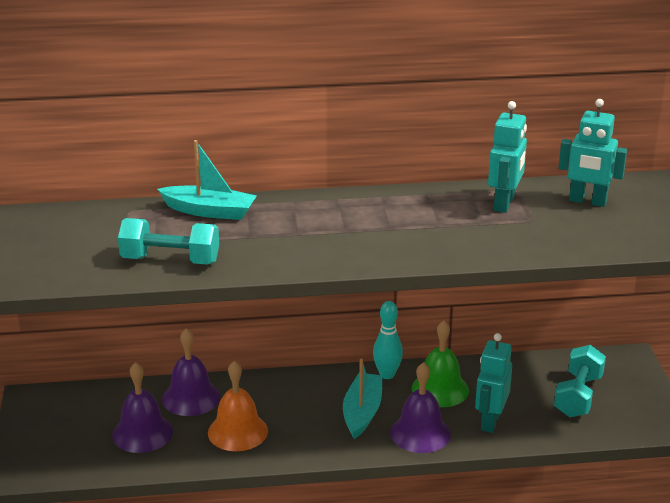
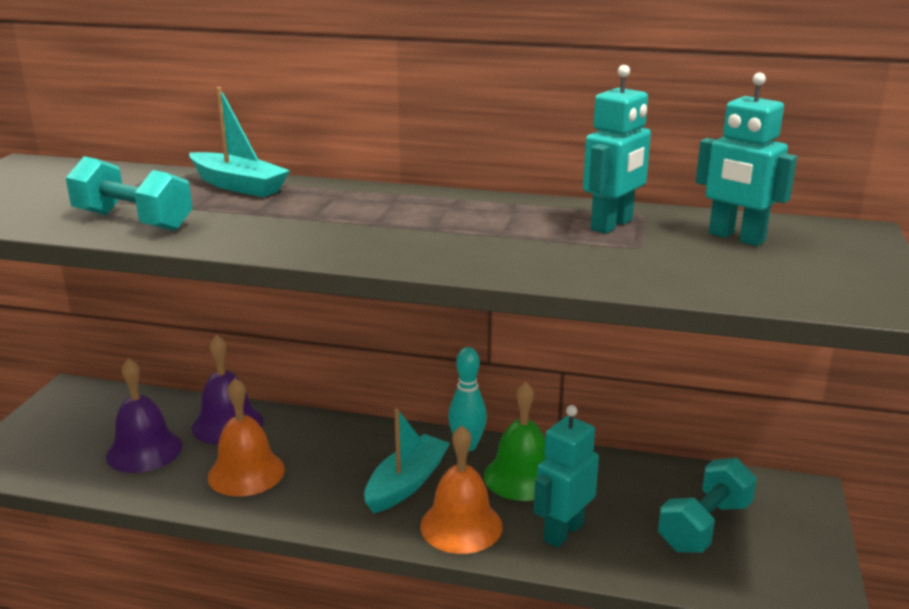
camera: 20 degrees right, 5 degrees down
(420, 433) = (461, 526): purple bell -> orange bell

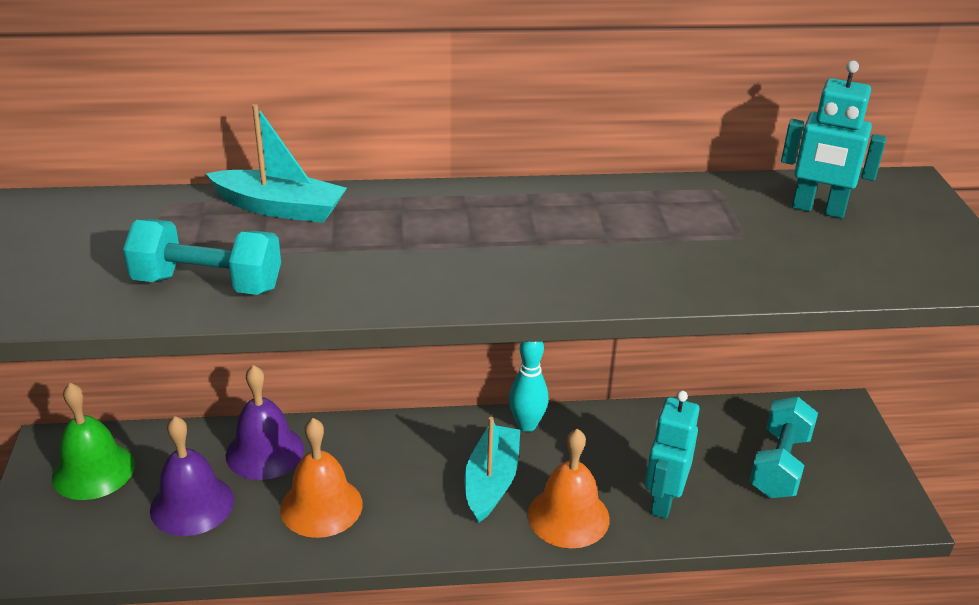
camera: 20 degrees left, 10 degrees up
(521, 477) = (596, 449): green bell -> green bell (93, 470)
(612, 225) = (700, 209): turquoise robot -> none

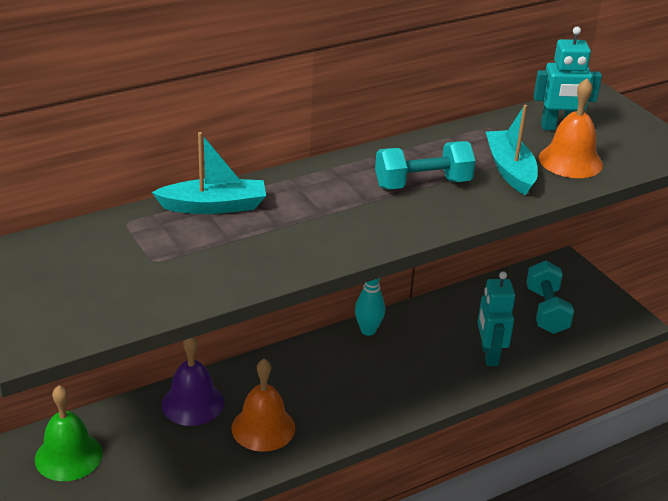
camera: 25 degrees left, 0 degrees up
(192, 504) = (166, 456): purple bell -> none
(208, 284) = (217, 272): turquoise dumbbell -> turquoise dumbbell (422, 184)
(491, 481) = (370, 376): turquoise boat -> turquoise boat (510, 170)
(568, 516) = (435, 383): orange bell -> orange bell (570, 161)

